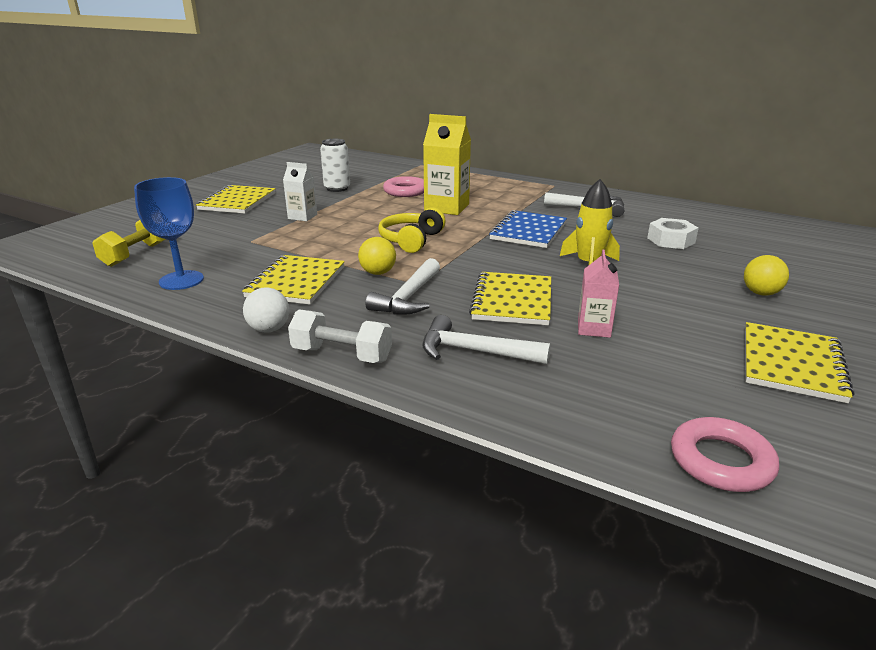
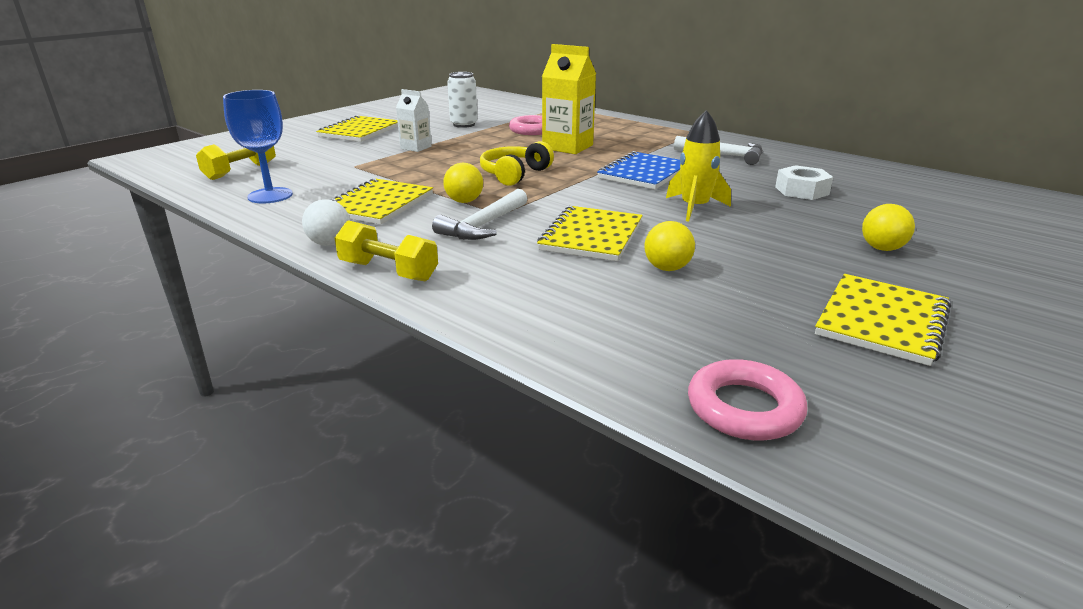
camera: 10 degrees right, 0 degrees up
(342, 355) = (388, 271): white dumbbell -> yellow dumbbell
(474, 351) = (525, 279): white hammer -> none
(594, 328) = (667, 268): pink carton -> yellow ball

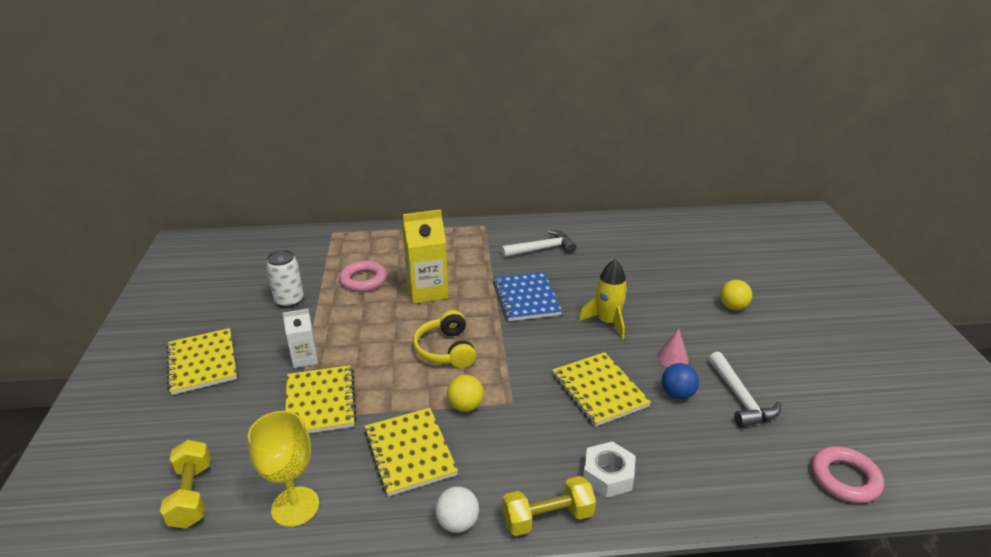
camera: 45 degrees left, 5 degrees up
(270, 195) = (295, 506): blue goblet -> yellow goblet
(483, 225) = (523, 425): white hammer -> white hammer (740, 399)
(667, 268) = (677, 394): yellow ball -> blue ball
(716, 249) = (672, 358): none -> pink cone
(801, 191) = (632, 269): white nut -> white nut (608, 475)
(882, 321) = (804, 371): yellow notebook -> yellow notebook (320, 402)

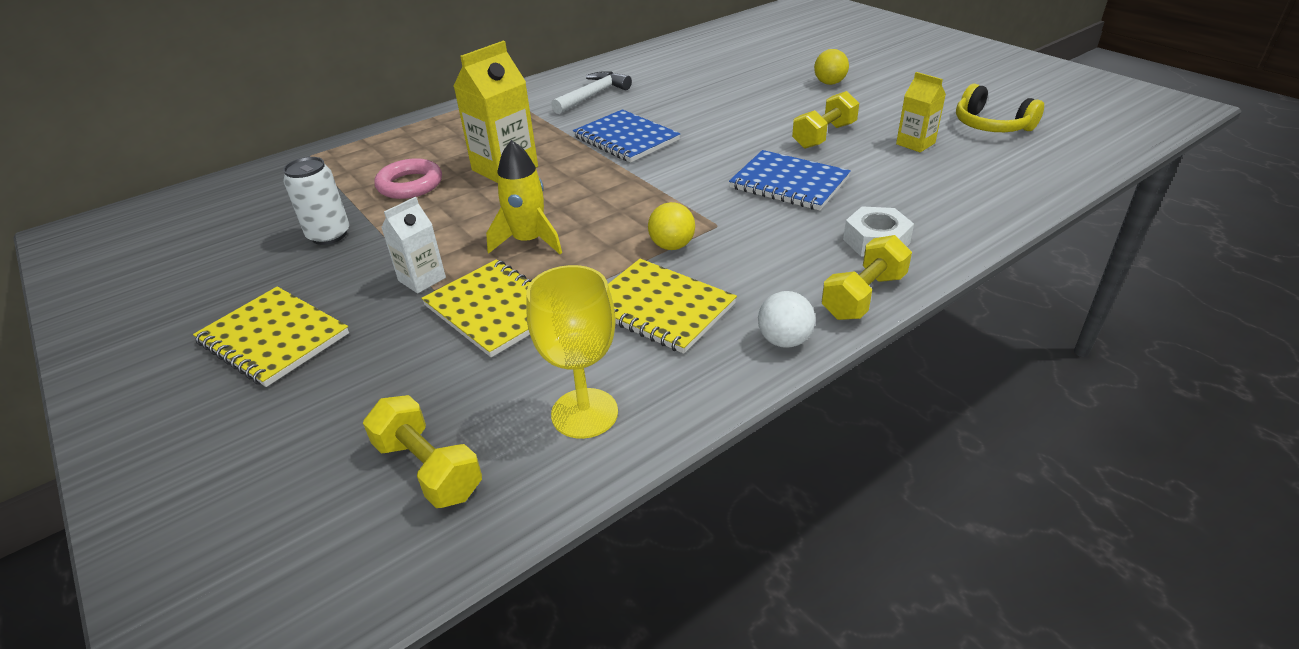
camera: 30 degrees left, 5 degrees up
(446, 350) = (590, 209): yellow headphones -> yellow headphones (991, 125)
(599, 390) = (789, 183): yellow notebook -> blue notebook
(607, 322) = (732, 130): yellow rocket -> yellow rocket (529, 241)
(672, 358) = (824, 136): pink cone -> yellow dumbbell
(677, 394) = (860, 160): blue ball -> none
(740, 399) = (915, 143): white hammer -> yellow carton
(844, 479) = (1055, 165): pink ring -> none

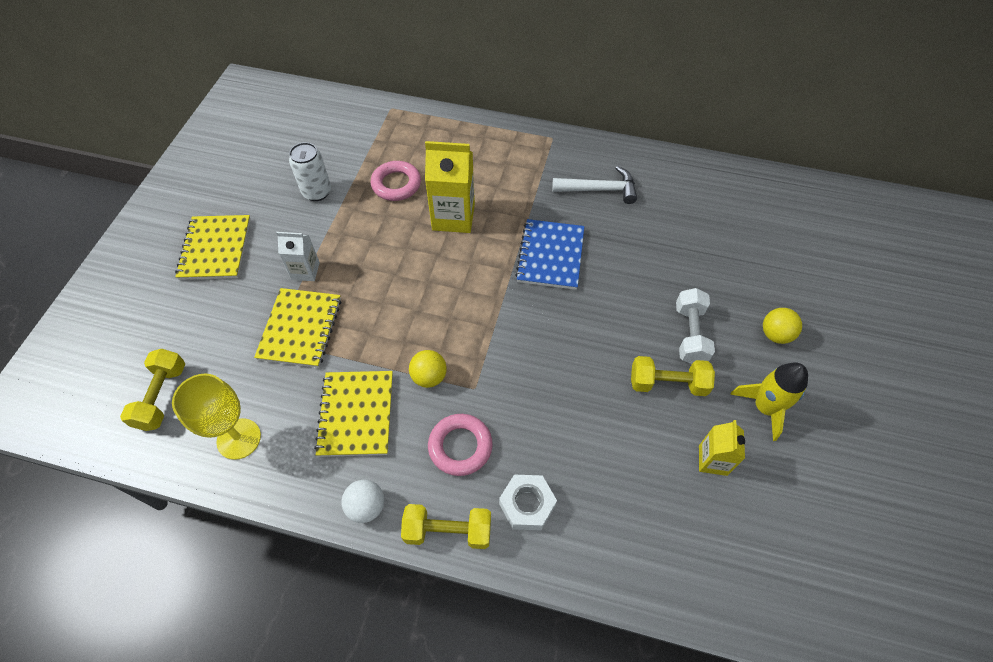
camera: 50 degrees right, 20 degrees up
(529, 241) = (379, 294): yellow rocket -> yellow rocket (764, 408)
(774, 256) = (460, 446): none -> pink ring
(788, 111) = (690, 334): none -> white dumbbell
(789, 183) = (568, 401): blue notebook -> none
(991, 125) = (805, 508): yellow headphones -> none

